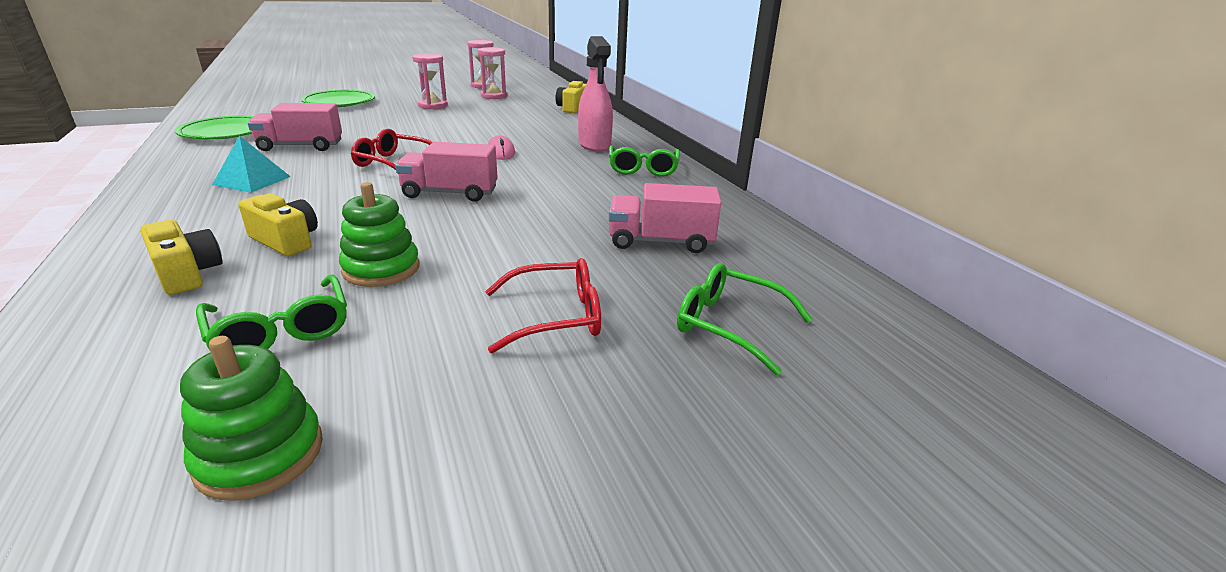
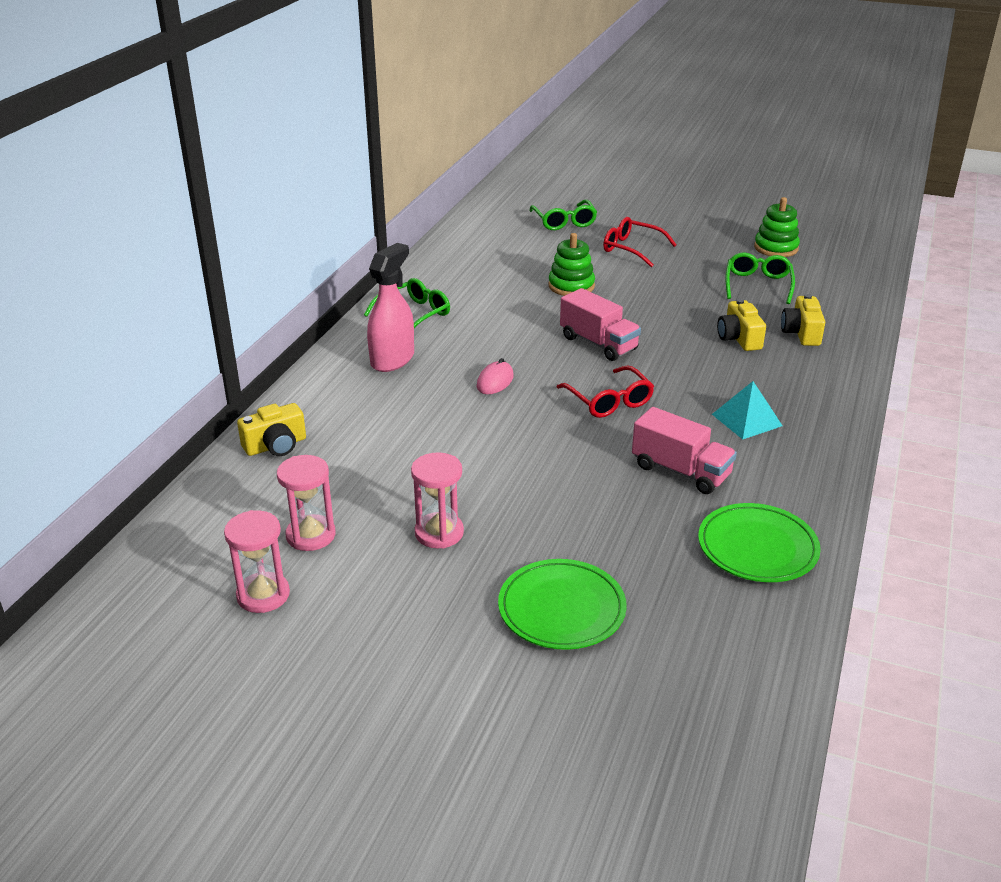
camera: 135 degrees left, 5 degrees up
(381, 269) = (693, 299): green stacking toy -> green stacking toy (571, 286)
(660, 242) = (521, 260): pink truck -> none

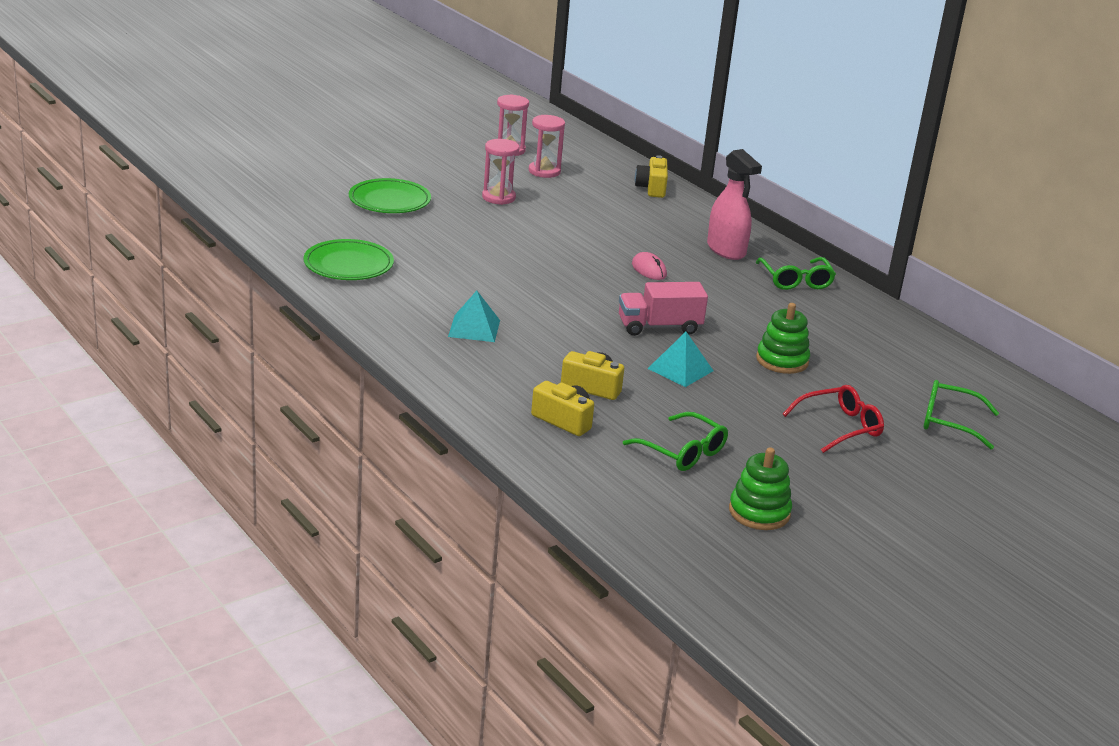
camera: 120 degrees right, 5 degrees down
(608, 400) = (569, 294): red glasses -> none
(652, 316) = (680, 369): none -> turquoise pyramid
(681, 471) = (452, 279): pink truck -> none

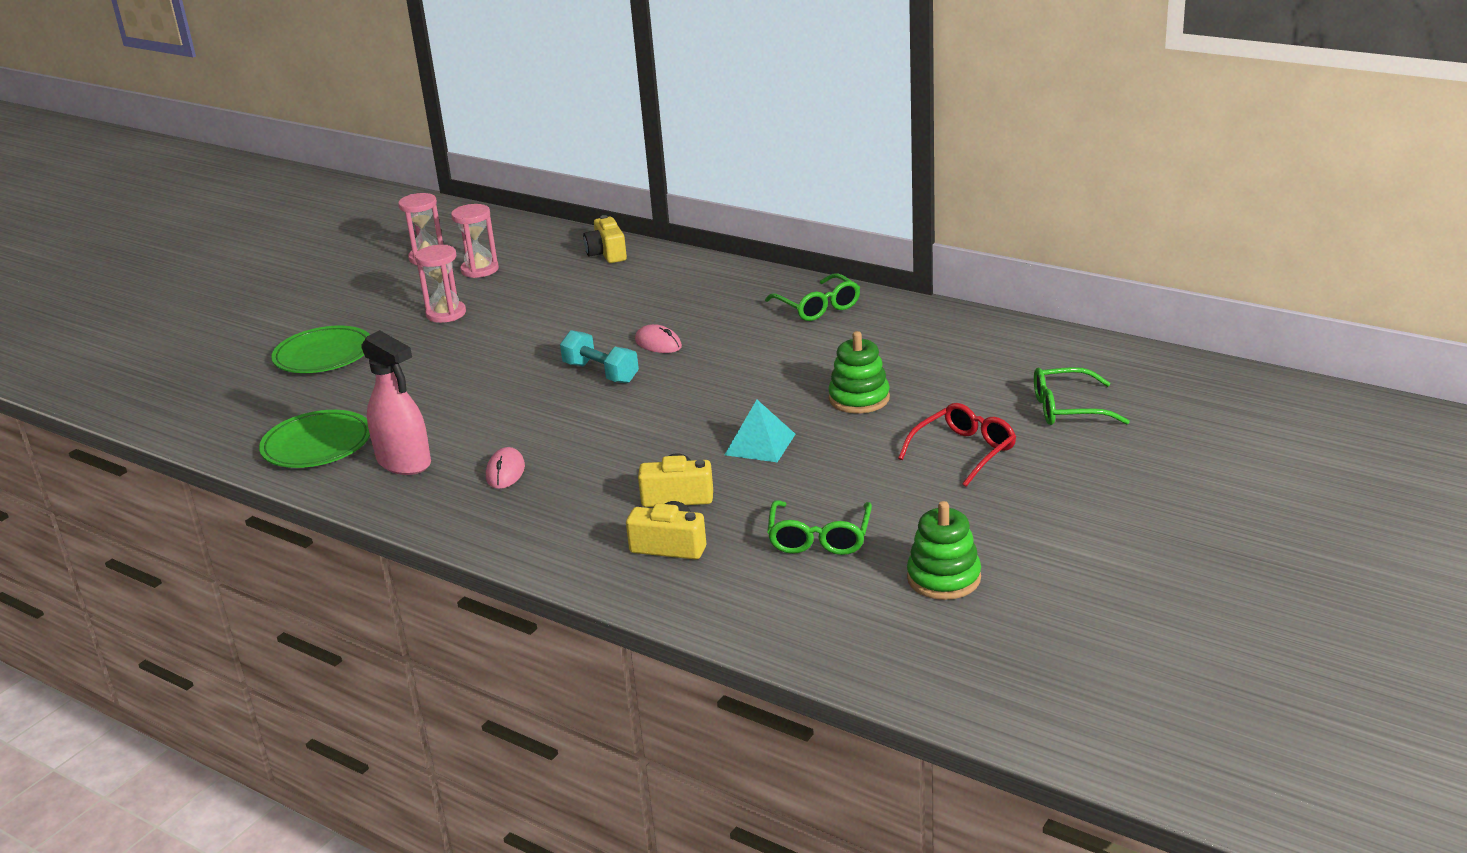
camera: 15 degrees left, 0 degrees up
(474, 328) = (505, 472): turquoise pyramid -> pink mouse
(590, 278) = (601, 373): none -> turquoise dumbbell
(659, 327) = (708, 404): pink truck -> none
(682, 451) = (819, 537): green glasses -> green glasses turned 75 degrees clockwise
(726, 250) = (726, 297): pink spray bottle -> pink spray bottle (404, 462)

